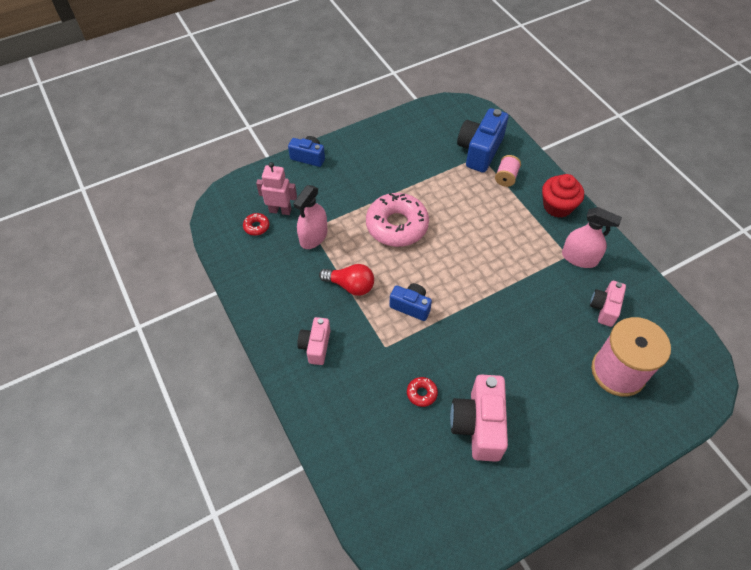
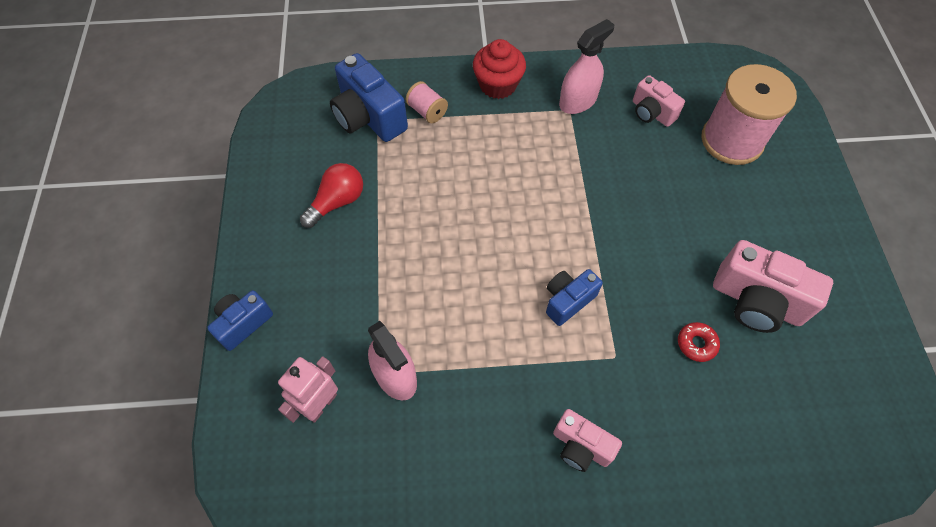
camera: 65 degrees left, 5 degrees up
(256, 226) = (331, 452): red donut -> none
(350, 285) = (503, 360): red light bulb -> red light bulb (337, 202)
(397, 225) = (434, 261): pink donut -> none

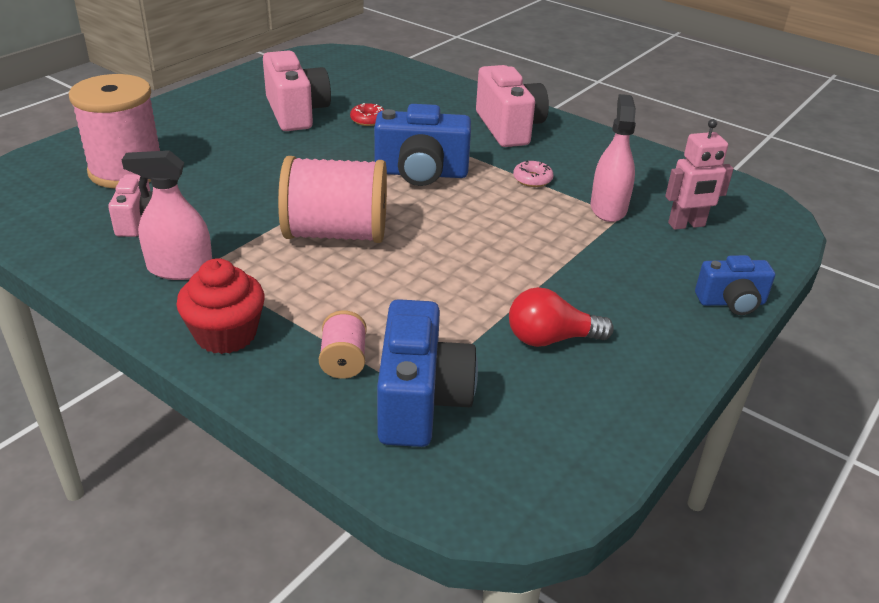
camera: 140 degrees left, 25 degrees down
(484, 368) = (532, 179): none -> pink donut
(540, 189) = (336, 234): none -> pink spool
(568, 300) = (421, 173): blue camera -> blue camera, size x1.67
(581, 446) = (509, 128): pink camera -> pink camera, size x1.67

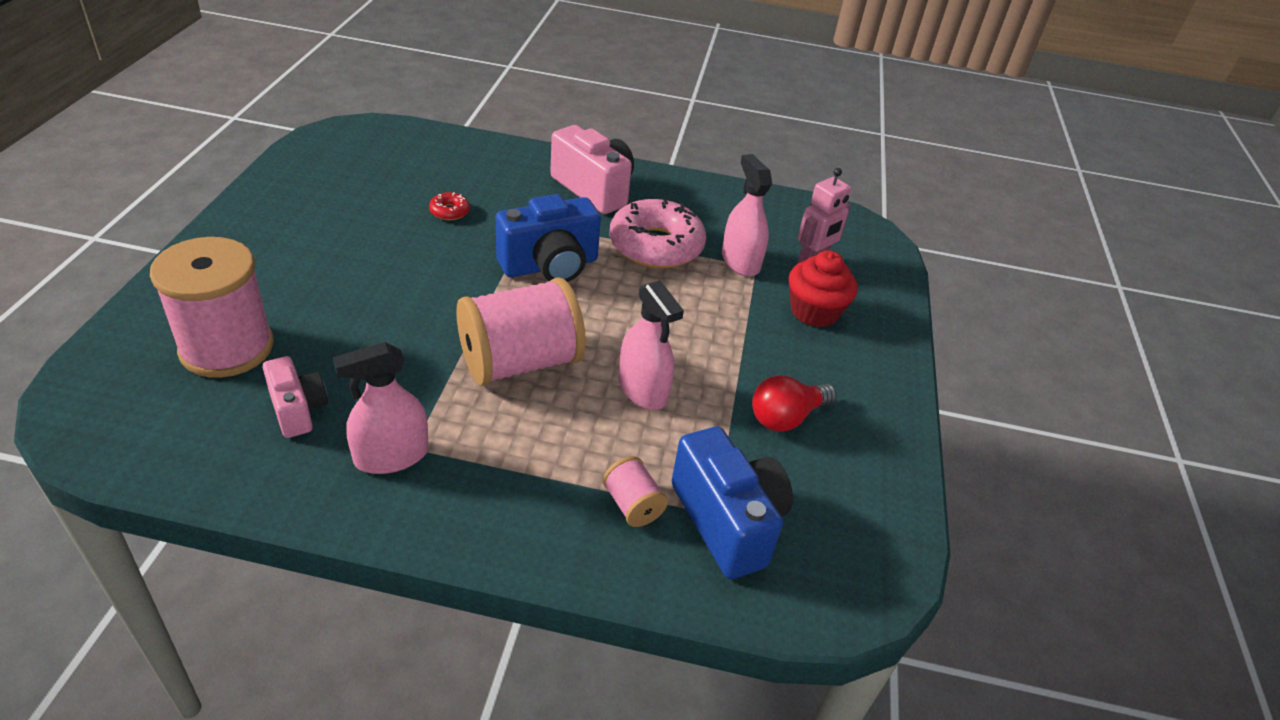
camera: 30 degrees left, 5 degrees up
(226, 334) = (500, 517): red cupcake -> red cupcake (814, 312)
(296, 112) = (365, 220): pink camera -> none
(427, 280) = (643, 389): none -> pink spray bottle
(532, 179) = (656, 246): pink donut -> pink donut, size x2.39
(731, 302) = (893, 333): blue camera -> none

